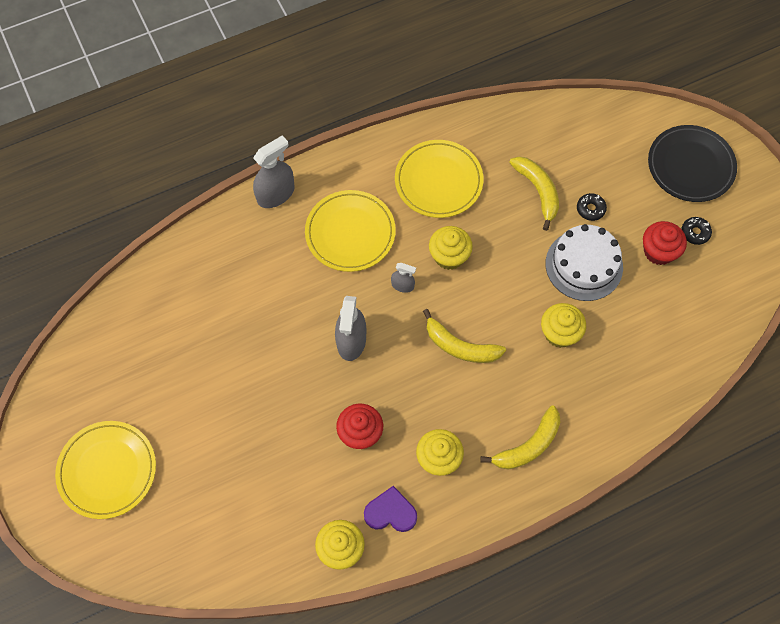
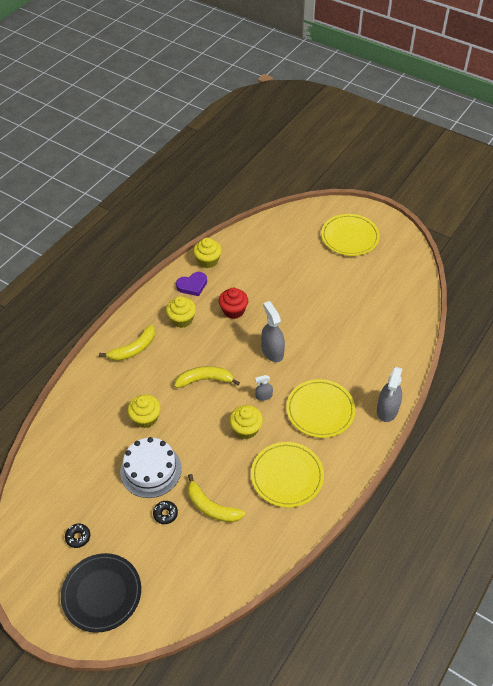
camera: 150 degrees right, 15 degrees down
(528, 445) = (133, 349): yellow banana -> yellow banana turned 150 degrees counterclockwise
(658, 251) = (100, 508): red cupcake -> none

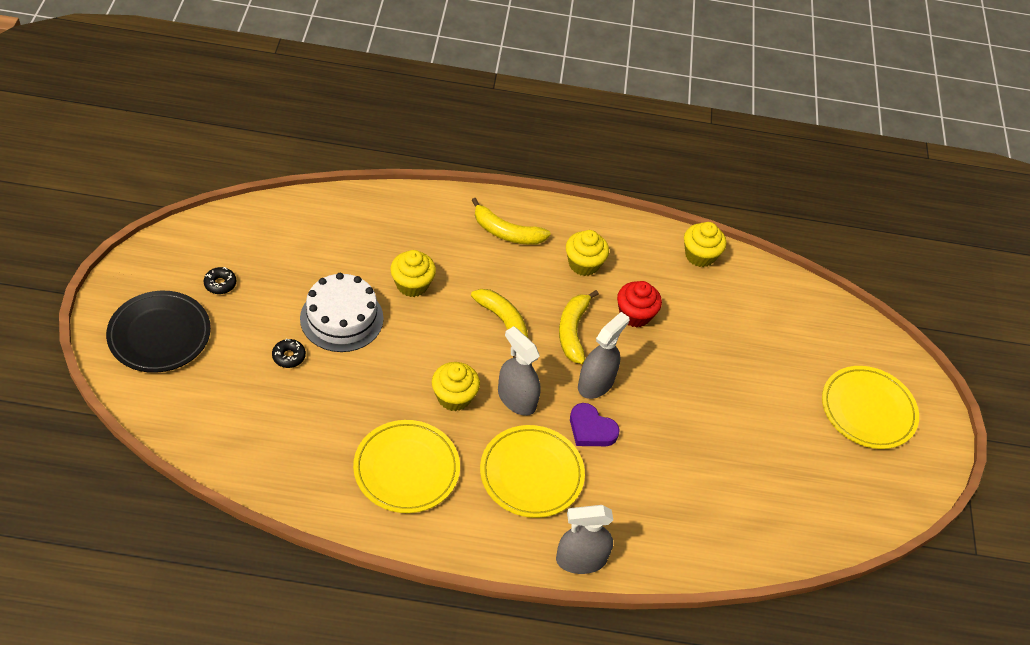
camera: 55 degrees right, 0 degrees up
(192, 285) = (646, 254): purple heart -> purple heart (591, 429)
(211, 507) = (321, 401): yellow banana -> yellow banana (573, 331)
(264, 396) = (516, 399): grey spray bottle -> grey spray bottle, size x1.87

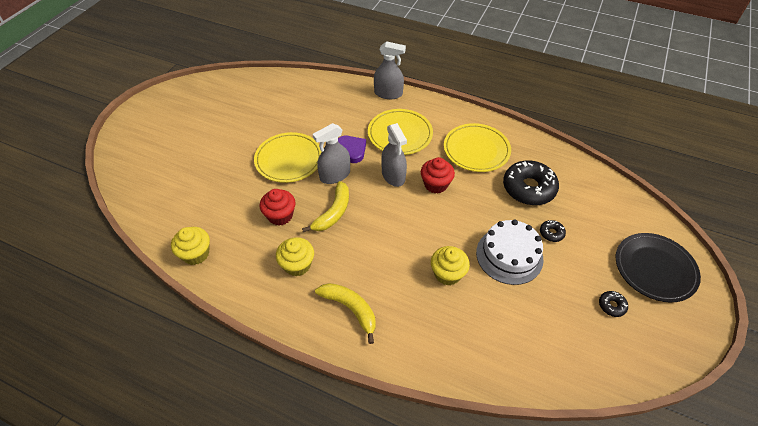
camera: 155 degrees left, 0 degrees up
(321, 417) = (528, 188): none -> black donut
(454, 397) = (435, 184): yellow cupcake -> red cupcake
(504, 324) = (383, 227): yellow banana -> none
(868, 410) = (168, 129): yellow plate -> yellow plate (289, 160)

